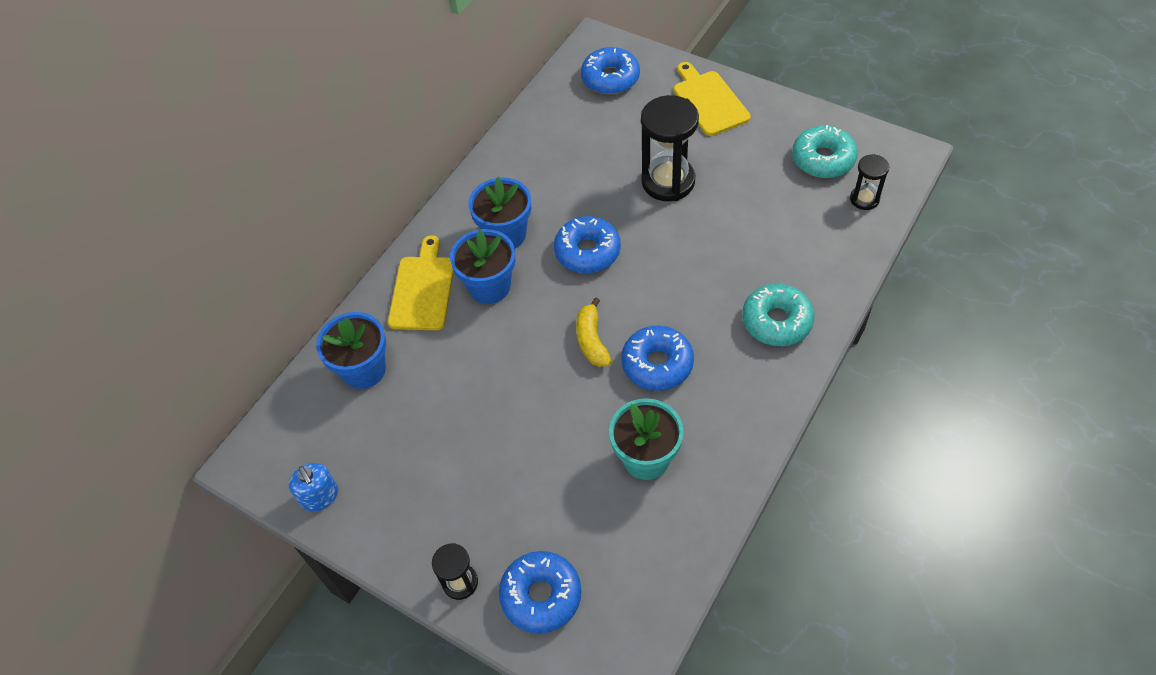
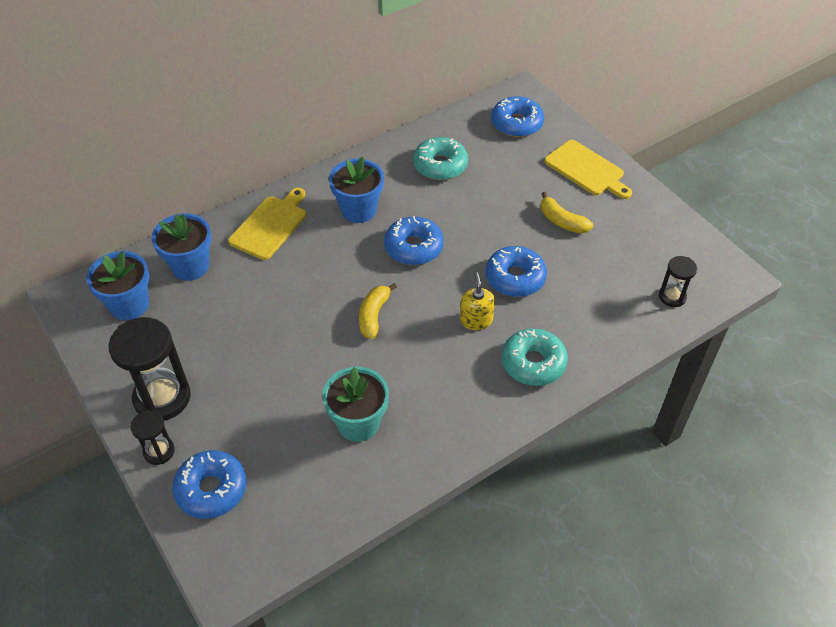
camera: 20 degrees right, 5 degrees down
(320, 496) = (101, 343): blue soap dispenser -> none
(489, 287) = (321, 243): blue flower pot -> blue flower pot (129, 305)
(657, 364) = (414, 355): blue donut -> blue donut (515, 278)
(668, 181) = (513, 219): black hourglass -> black hourglass (162, 398)
(696, 301) = (476, 320): none -> yellow soap dispenser
(709, 101) = (587, 170): yellow cutting board -> yellow cutting board turned 135 degrees clockwise
(717, 164) = (562, 221): none -> yellow banana
(823, 159) = (656, 251): turquoise donut -> turquoise donut (440, 165)

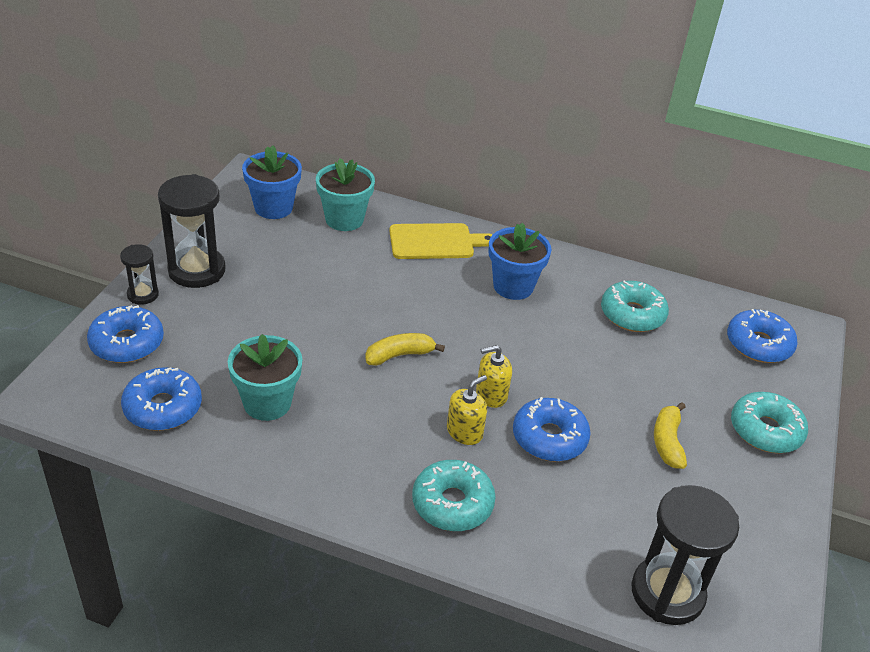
camera: 50 degrees right, 10 degrees down
(190, 266) = (344, 219): blue flower pot -> turquoise flower pot
(413, 247) = (508, 344): blue donut -> blue donut (163, 407)
(453, 285) = (491, 395): none -> yellow soap dispenser
(587, 170) = (765, 430): yellow cutting board -> turquoise donut
(672, 297) = (667, 593): black hourglass -> black hourglass, size x1.90

